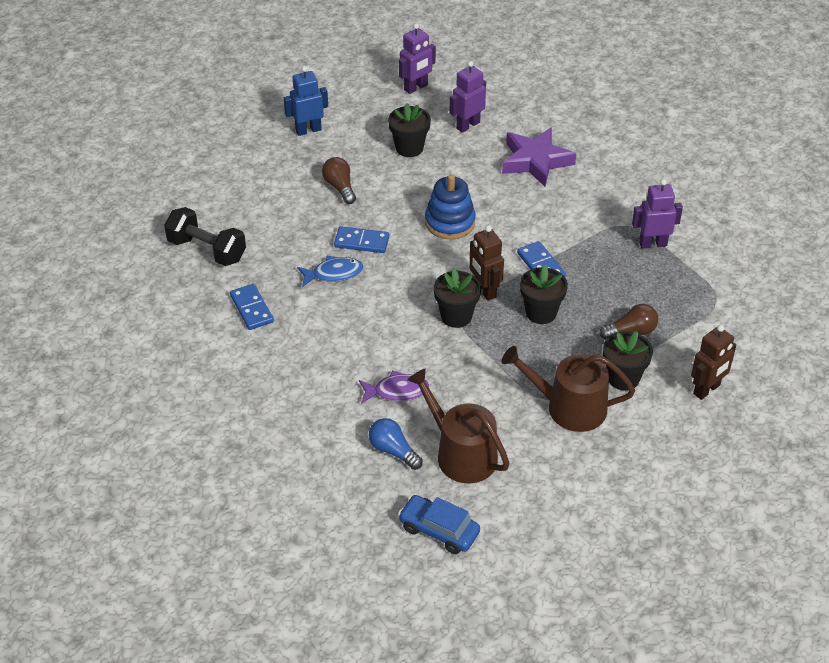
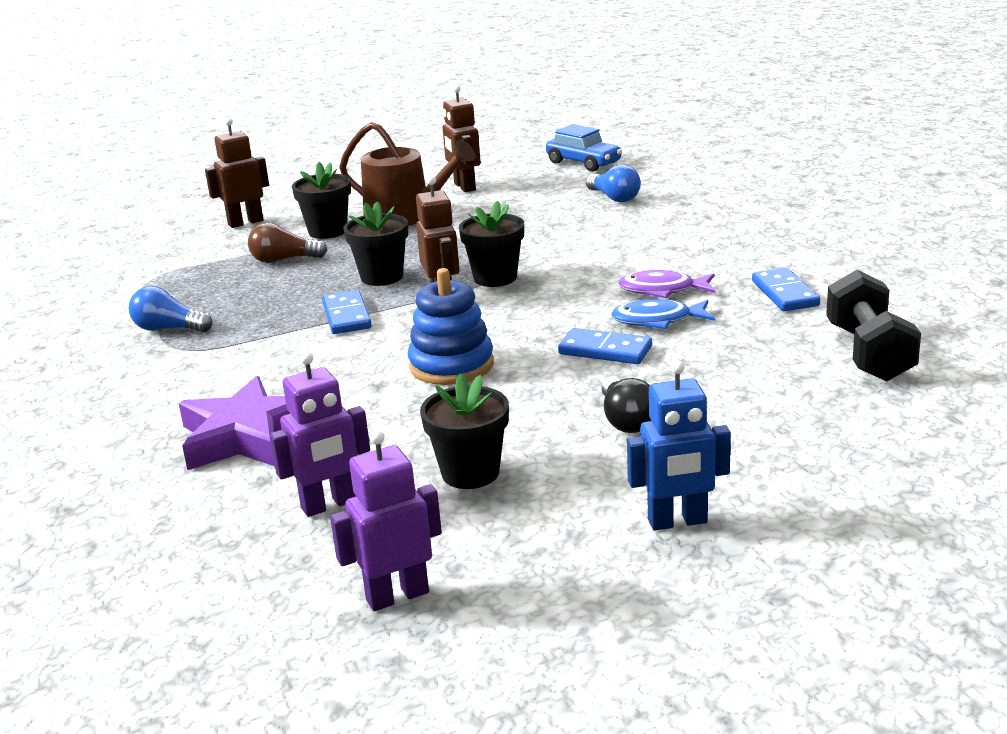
camera: 165 degrees left, 20 degrees down
(207, 250) = (869, 353): black dumbbell -> black dumbbell turned 45 degrees clockwise
(340, 187) = (626, 420): brown light bulb -> black light bulb
(397, 391) = (597, 230): purple fish -> purple fish (662, 290)
(461, 453) = (541, 195): brown watering can -> none
(540, 469) = (464, 187): none -> brown robot
(653, 244) = (168, 329): purple robot -> blue light bulb

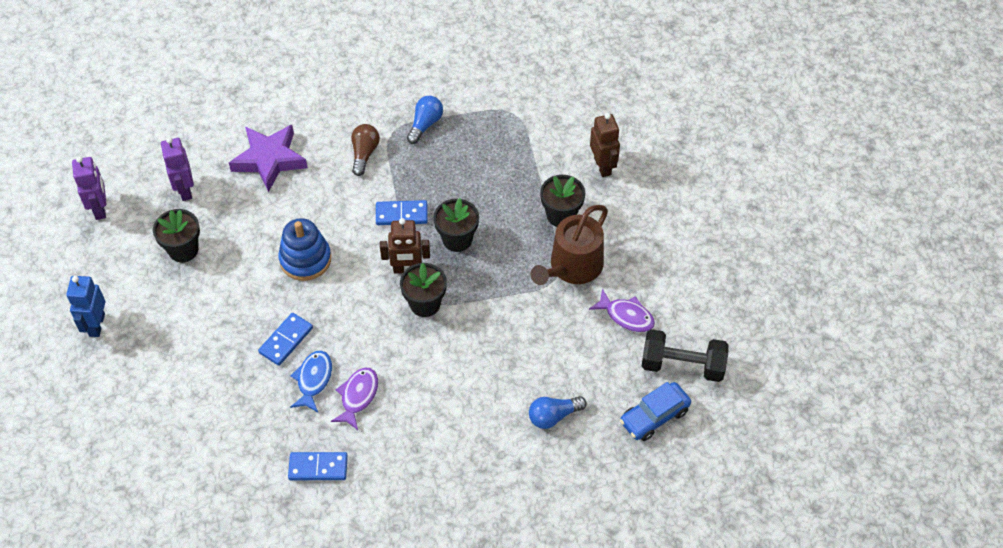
camera: 100 degrees right, 30 degrees up
(284, 260) = (514, 186): brown light bulb -> brown light bulb (364, 153)
(464, 187) = (626, 316): brown robot -> purple fish
(626, 420) = (199, 329): black light bulb -> none
(869, 353) = (212, 480): black dumbbell -> black dumbbell (682, 365)

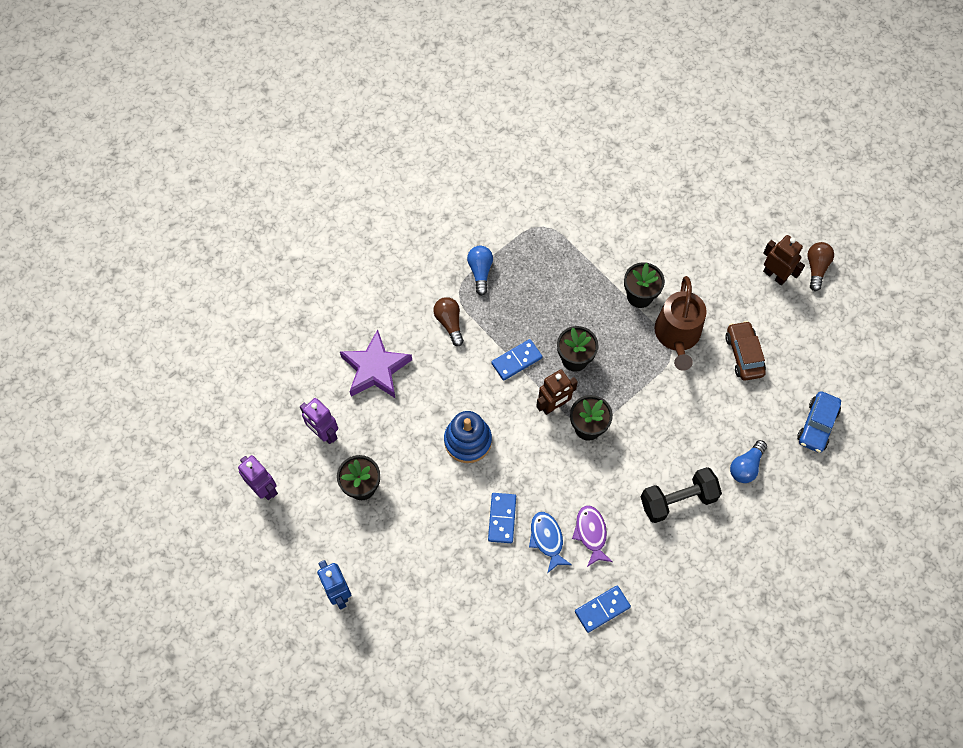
camera: 30 degrees left, 10 degrees up
(603, 166) = (643, 237): brown robot -> brown robot (774, 275)
(626, 316) = (743, 354): purple fish -> brown car
(682, 365) = (810, 373): black dumbbell -> black dumbbell (678, 500)
(760, 274) = (816, 268): none -> brown light bulb

